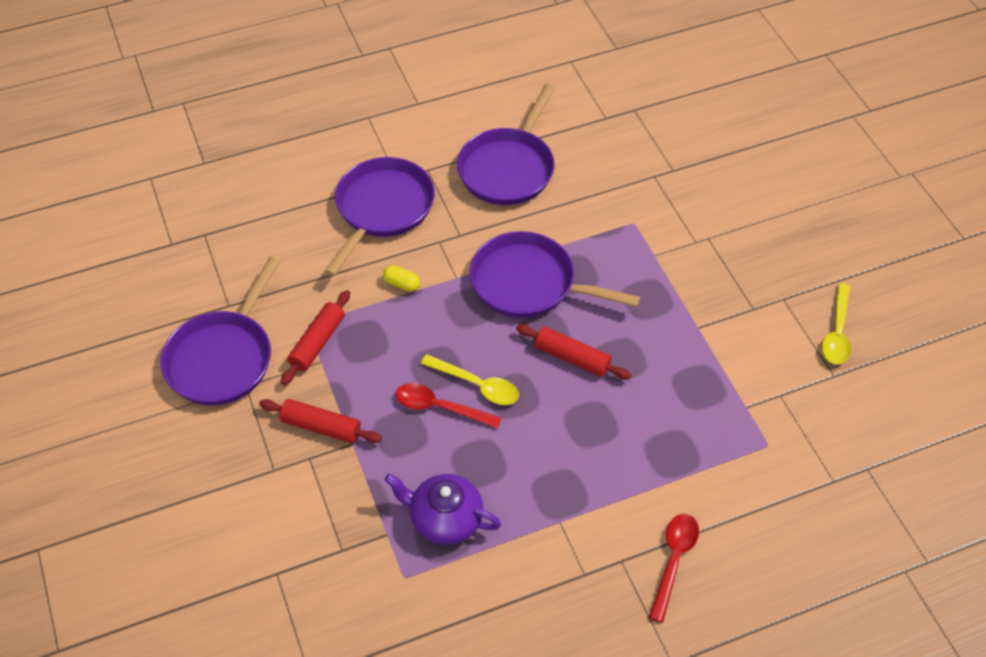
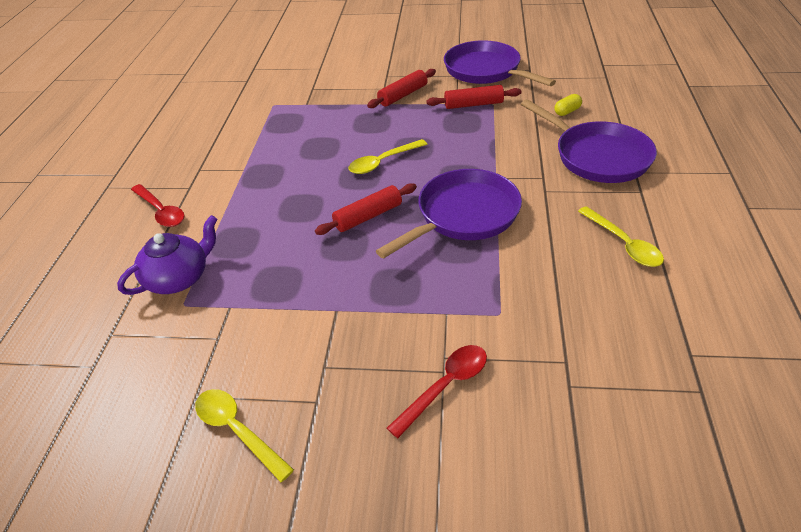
camera: 120 degrees right, 10 degrees down
(317, 343) = (473, 104): red rolling pin -> red rolling pin turned 60 degrees counterclockwise
(402, 284) = (506, 149): yellow capsule -> yellow capsule (567, 111)
(439, 407) = (378, 142): red spoon -> red spoon (446, 386)
(445, 519) = (294, 126): purple teapot -> purple teapot (179, 278)
(508, 168) = (624, 244): purple pan -> yellow spoon

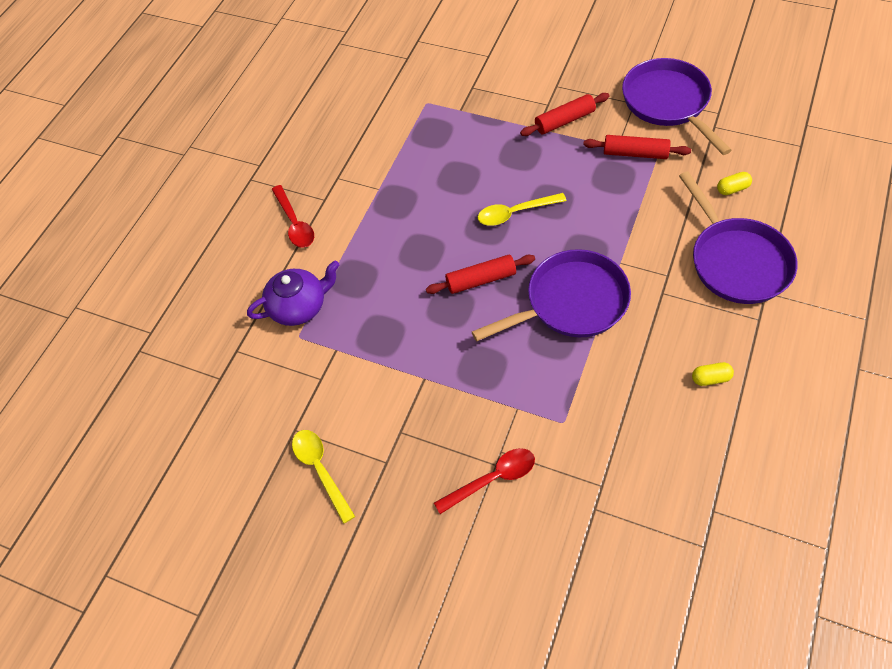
camera: 20 degrees right, 15 degrees up
(624, 244) = (710, 378): yellow spoon -> yellow capsule

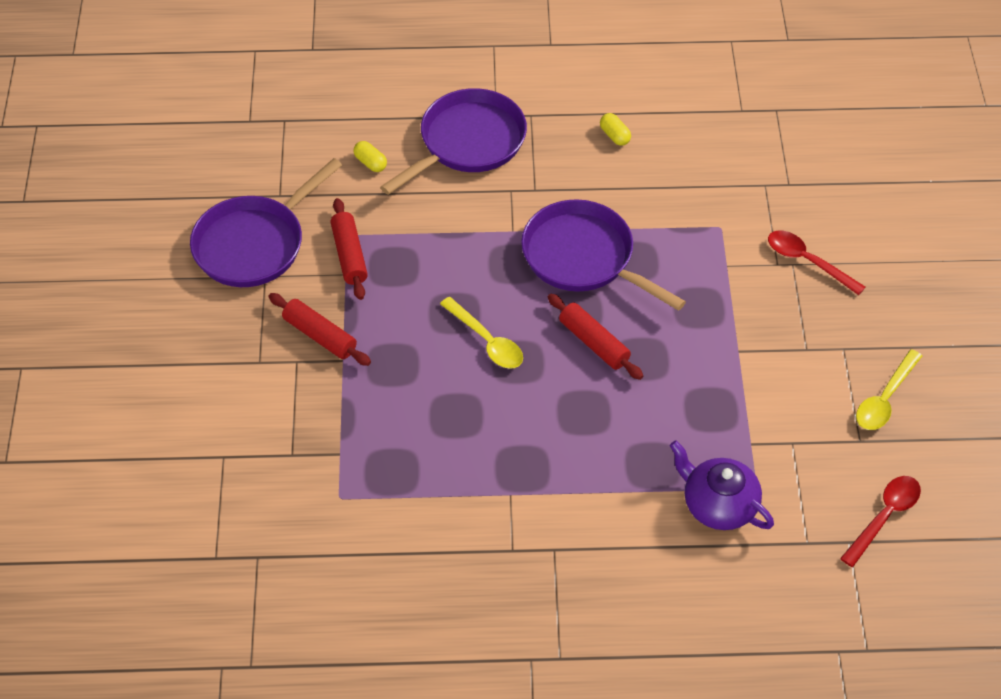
camera: 120 degrees left, 5 degrees down
(295, 224) = (606, 565): red spoon -> red spoon (884, 516)

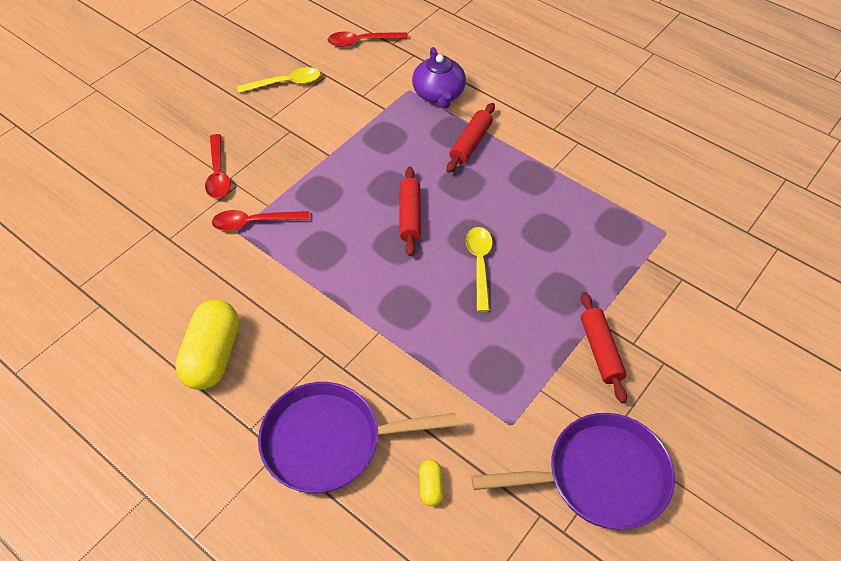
camera: 140 degrees left, 0 degrees up
(349, 255) = (524, 404): red rolling pin -> red rolling pin (471, 143)
(583, 257) = (351, 275): purple pan -> none
(614, 136) = (213, 355): yellow capsule -> yellow capsule, size x2.28
(717, 243) = (254, 222): none -> red spoon

